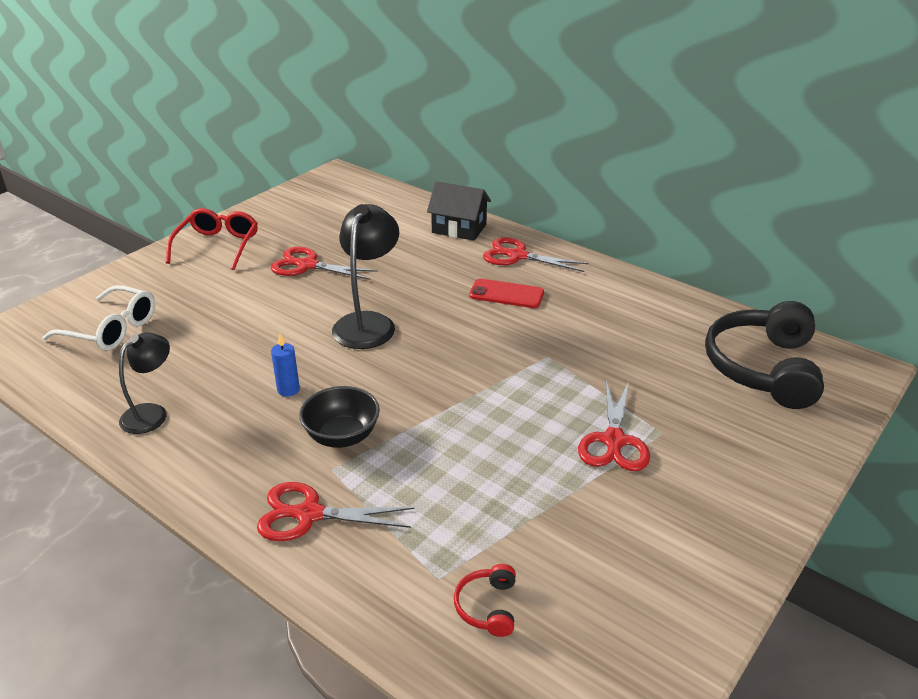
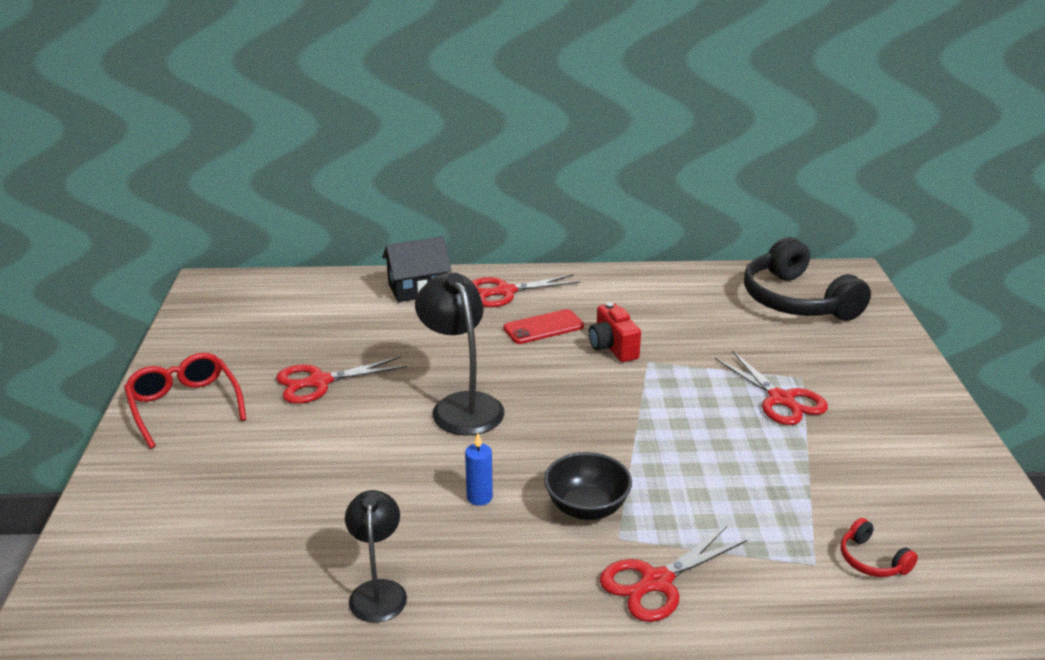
camera: 40 degrees left, 5 degrees down
(111, 329) = (194, 542): white glasses -> none
(536, 333) = (612, 347): none -> red camera

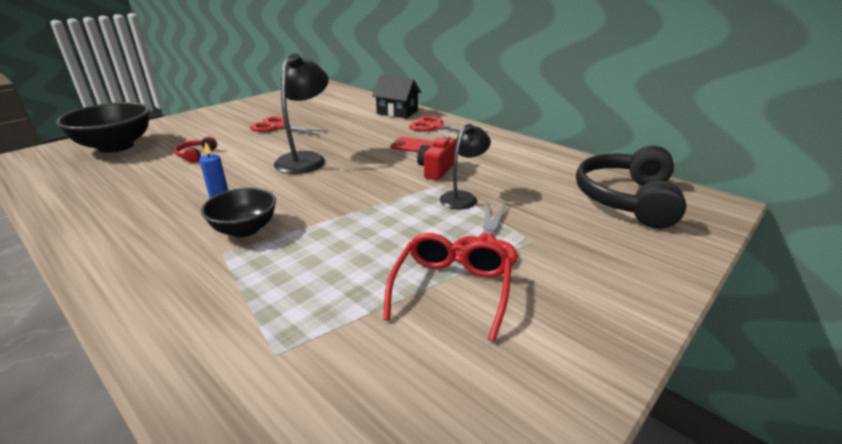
camera: 45 degrees right, 0 degrees up
(160, 529) = (116, 146): none -> black bowl
(184, 406) = (221, 115): red glasses -> red glasses (451, 289)
(378, 591) = (99, 207): black lamp -> black lamp (463, 197)
(656, 582) = (180, 288): red scissors -> none
(872, 560) = (315, 388): red headphones -> red headphones (196, 155)

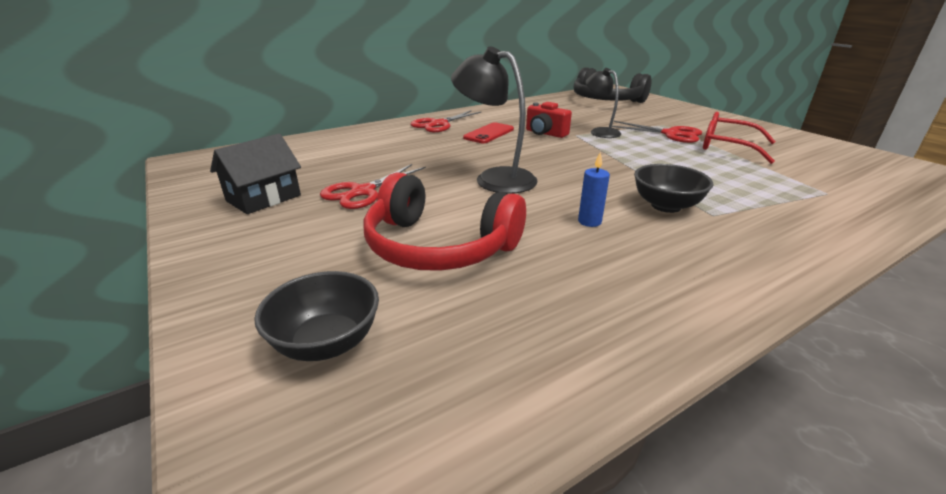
camera: 75 degrees left, 0 degrees up
(116, 146) = (326, 342): black bowl -> black bowl, size x0.63
(196, 155) = (439, 246): red headphones -> red headphones, size x2.40
(397, 112) = (375, 133): black house -> black house (264, 198)

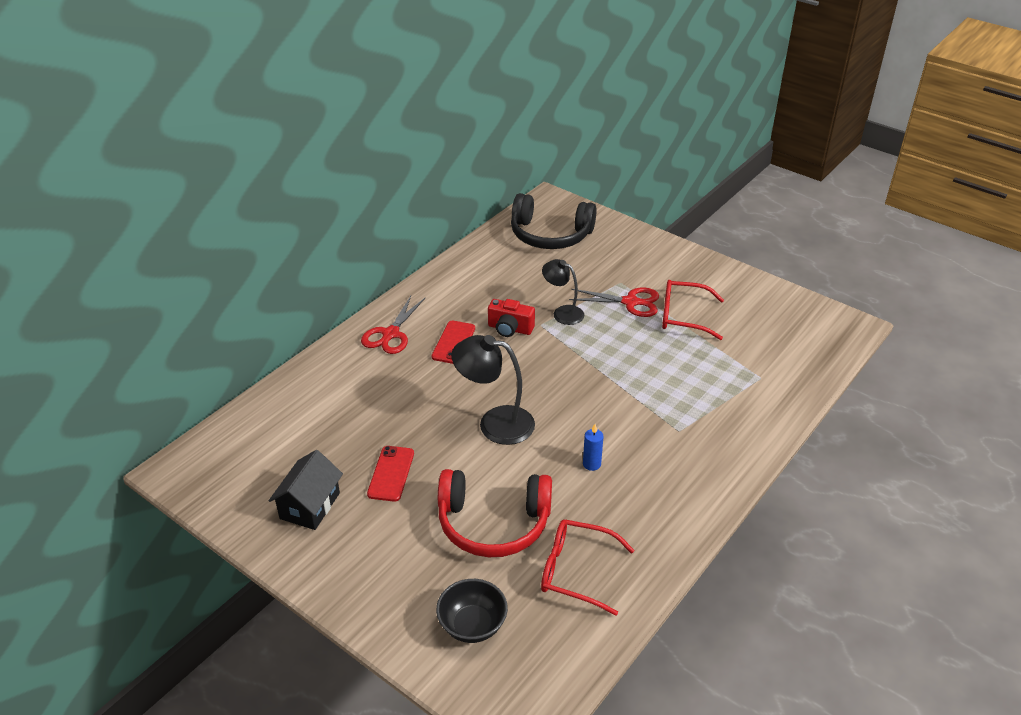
camera: 20 degrees left, 10 degrees up
(363, 192) = (391, 473): red scissors -> red phone
(520, 316) = (576, 571): none -> red glasses
(666, 206) = (643, 428): black bowl -> none

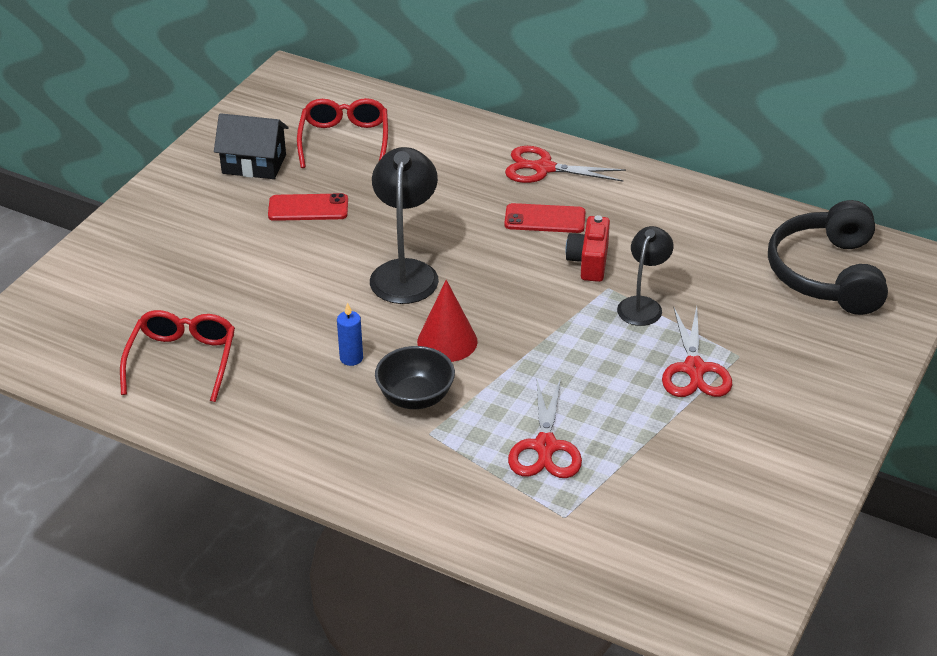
camera: 80 degrees right, 0 degrees up
(472, 625) = (107, 294): black bowl -> black bowl (415, 397)
(493, 523) = (245, 291): red headphones -> none
(582, 410) = (447, 341): none -> red cone
(683, 316) = (682, 427): red glasses -> red glasses (344, 140)
(696, 377) = (545, 447): none -> red scissors

